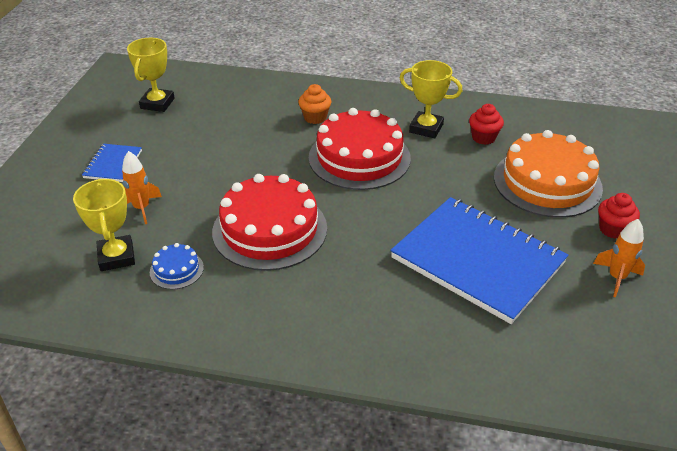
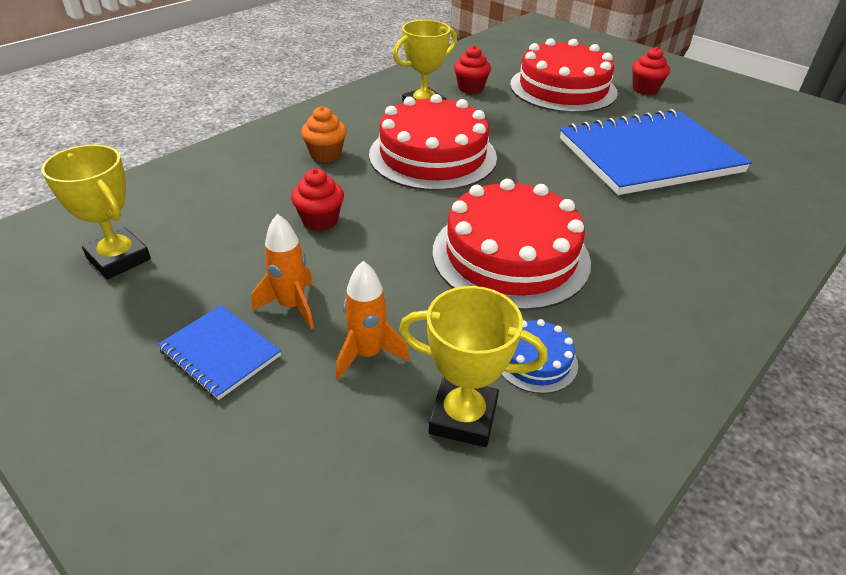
camera: 60 degrees left, 0 degrees up
(242, 146) = (320, 220): none -> red cupcake
(547, 182) = (563, 88): orange cake -> red cake
(616, 278) = (705, 110): orange rocket -> orange rocket (292, 306)

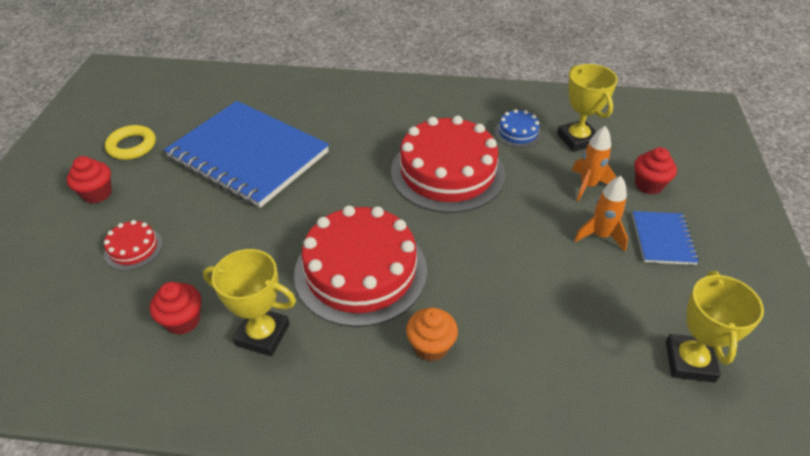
camera: 125 degrees left, 5 degrees up
(320, 220) = (518, 280): red cupcake -> red cupcake (648, 185)
(563, 88) = (133, 248): red cake -> red cake, size x0.44
(708, 112) = (132, 146): none -> yellow ring

